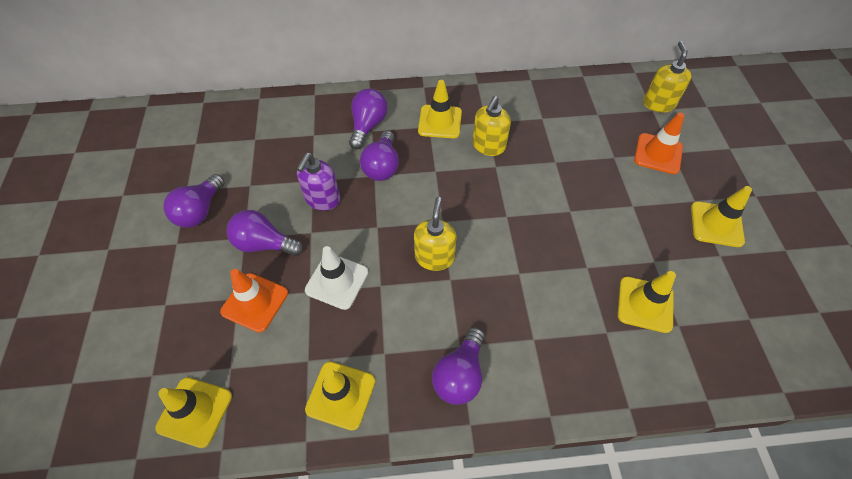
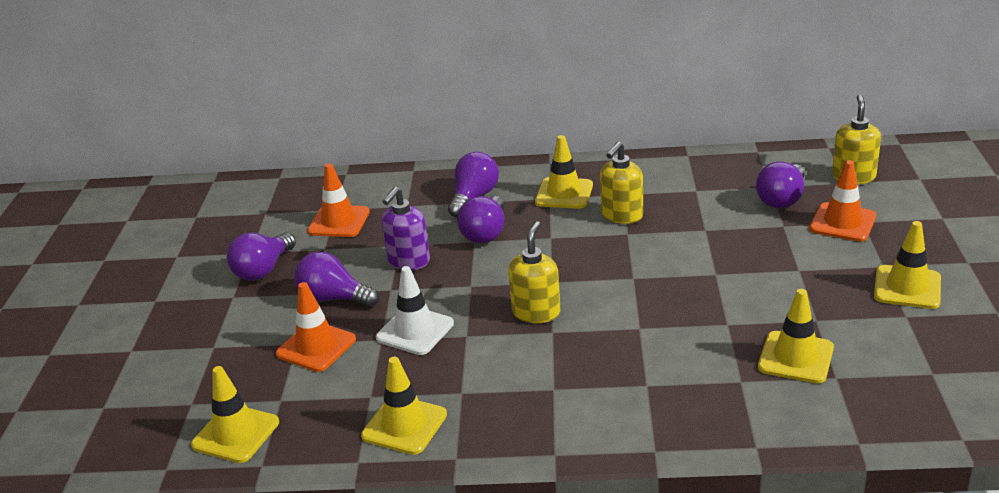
camera: 10 degrees right, 25 degrees down
(259, 154) = (339, 222): none -> orange traffic cone
(460, 374) = (549, 412): purple light bulb -> purple light bulb (782, 199)

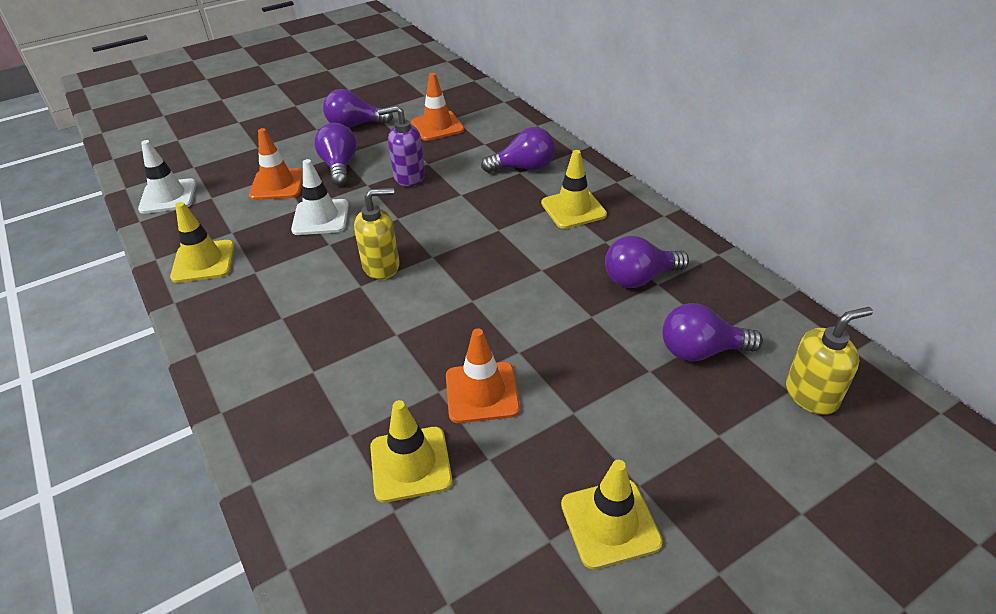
camera: 55 degrees right, 10 degrees up
(236, 434) = (168, 196): yellow traffic cone -> white traffic cone
(485, 233) = (476, 194): purple light bulb -> purple light bulb (639, 278)
(621, 215) = (568, 254): yellow soap dispenser -> none
(842, 223) = (699, 418): orange traffic cone -> orange traffic cone (482, 392)

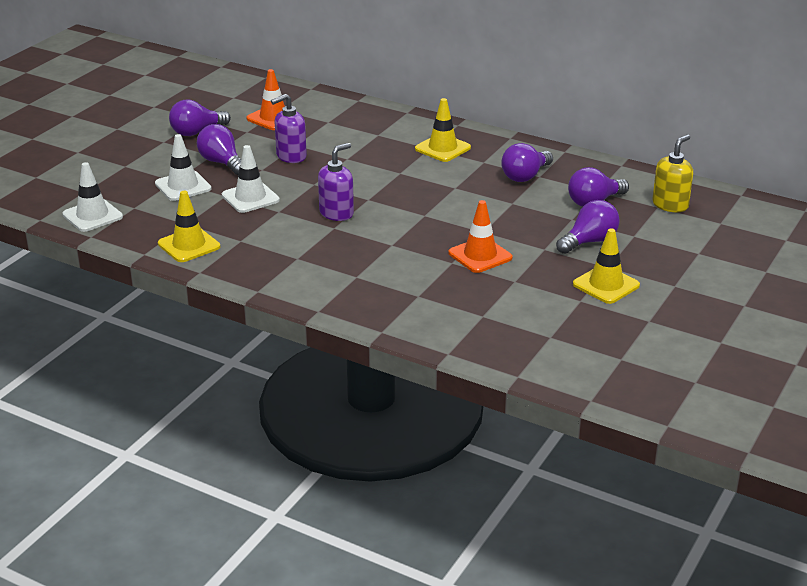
camera: 30 degrees left, 10 degrees down
(277, 185) = (183, 186): orange traffic cone -> white traffic cone
(382, 266) = (336, 213): yellow soap dispenser -> purple soap dispenser
(410, 464) = (471, 296): yellow traffic cone -> none
(524, 168) = (378, 131): purple light bulb -> purple light bulb (589, 241)

